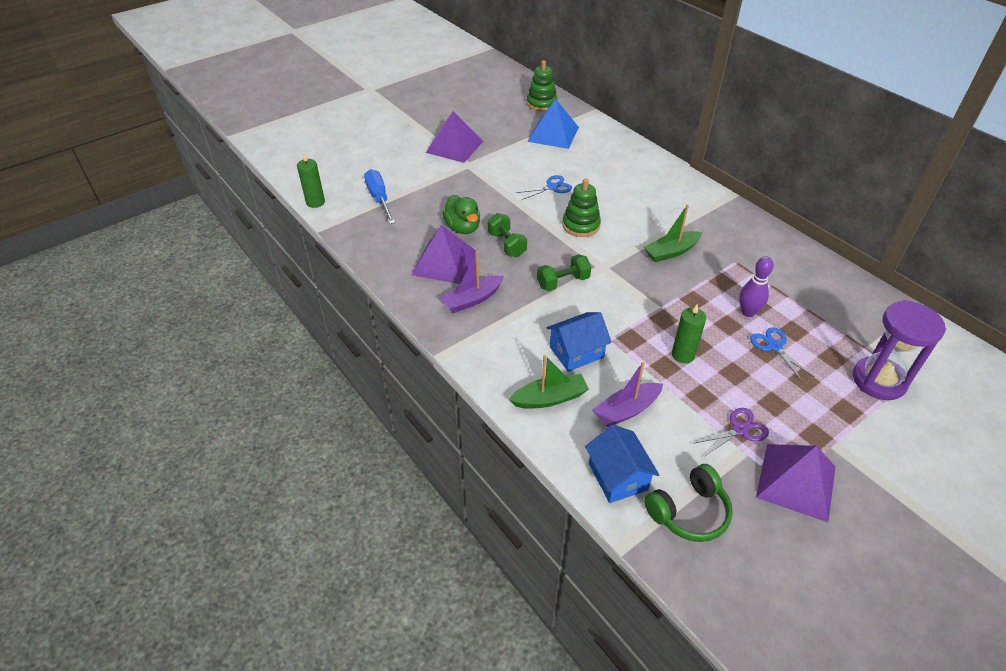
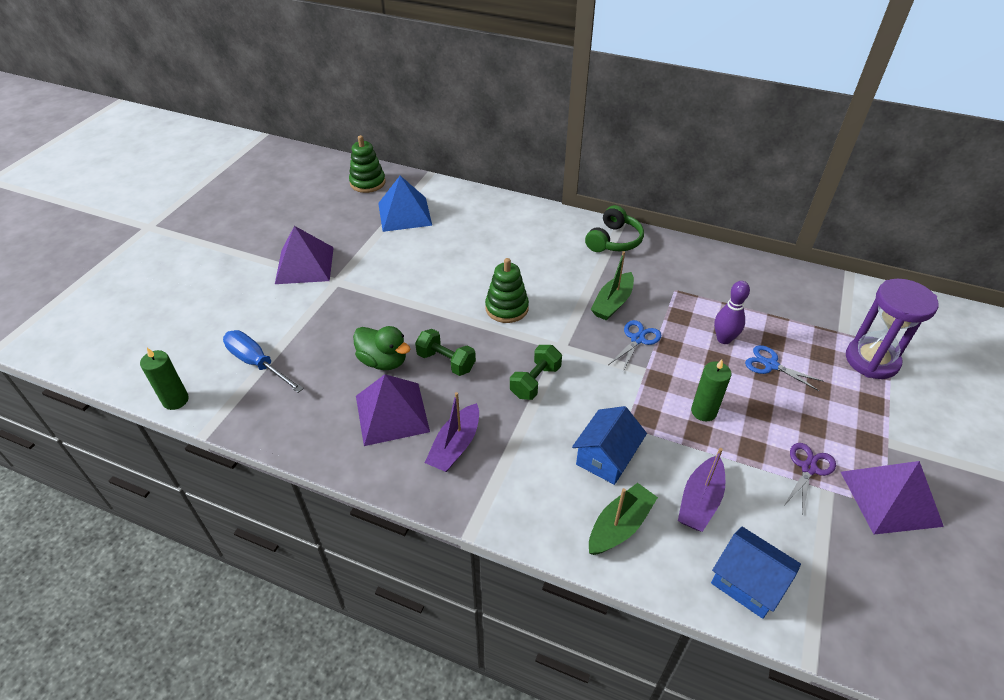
camera: 30 degrees left, 0 degrees up
(552, 187) = (446, 275): blue scissors -> blue scissors (637, 339)
(689, 512) = (834, 584): green headphones -> green headphones (613, 240)

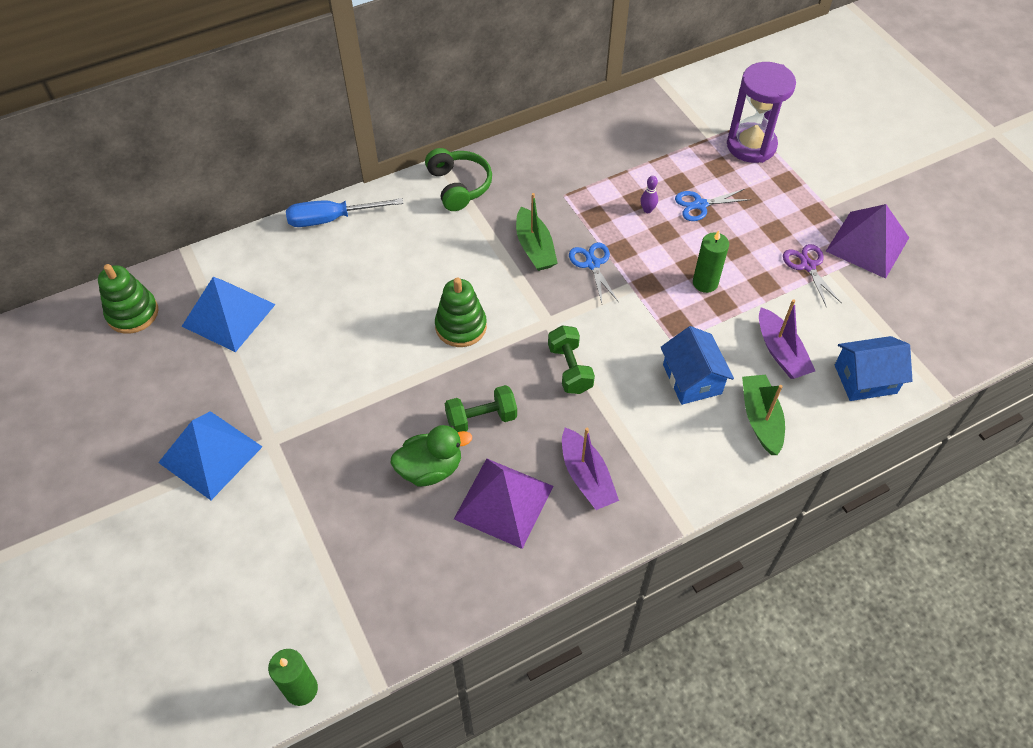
camera: 50 degrees left, 10 degrees up
(257, 363) = (322, 582): blue screwdriver -> blue screwdriver (332, 219)
(305, 265) = (210, 454): purple pyramid -> blue pyramid
(724, 339) = (647, 210): purple bowling pin -> purple bowling pin, size x0.59

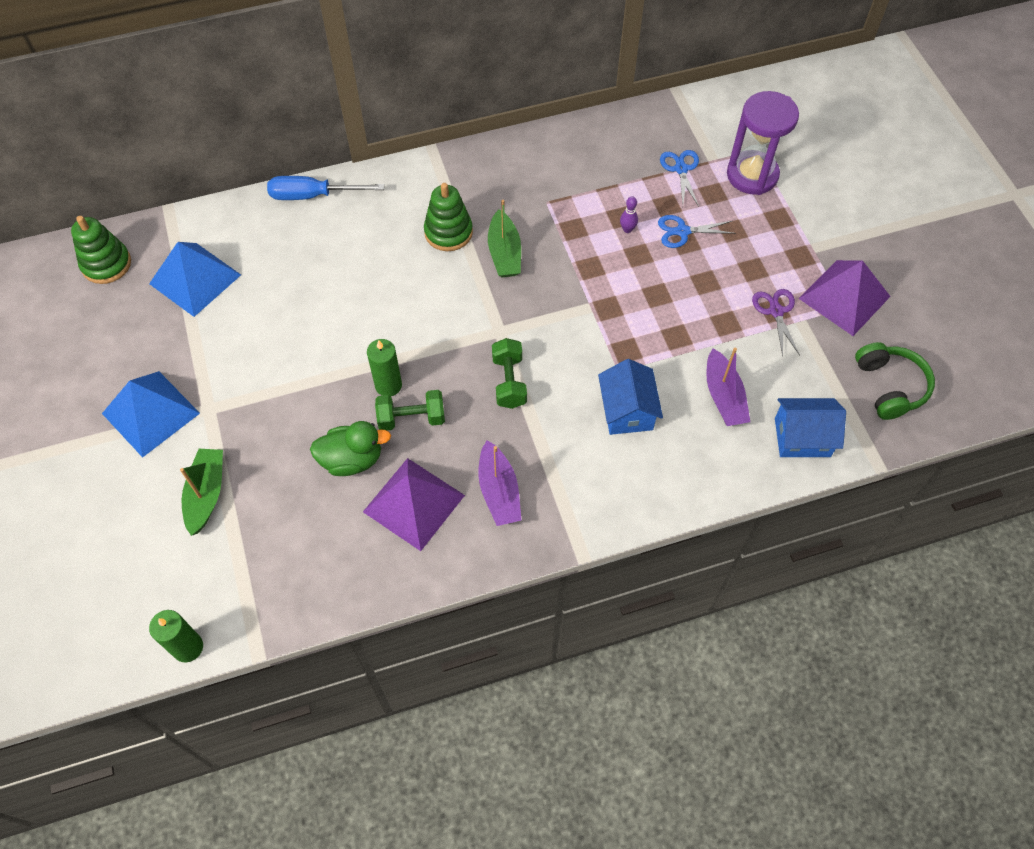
camera: 10 degrees right, 5 degrees up
(458, 186) = (444, 178): green headphones -> green headphones (889, 386)
(461, 326) = (413, 323): green stacking toy -> green stacking toy (448, 232)
(592, 264) = (558, 278): blue scissors -> blue scissors (681, 169)
(705, 283) = (666, 314): green candle -> green candle (388, 385)
(760, 419) = (685, 461): green boat -> green boat (206, 494)

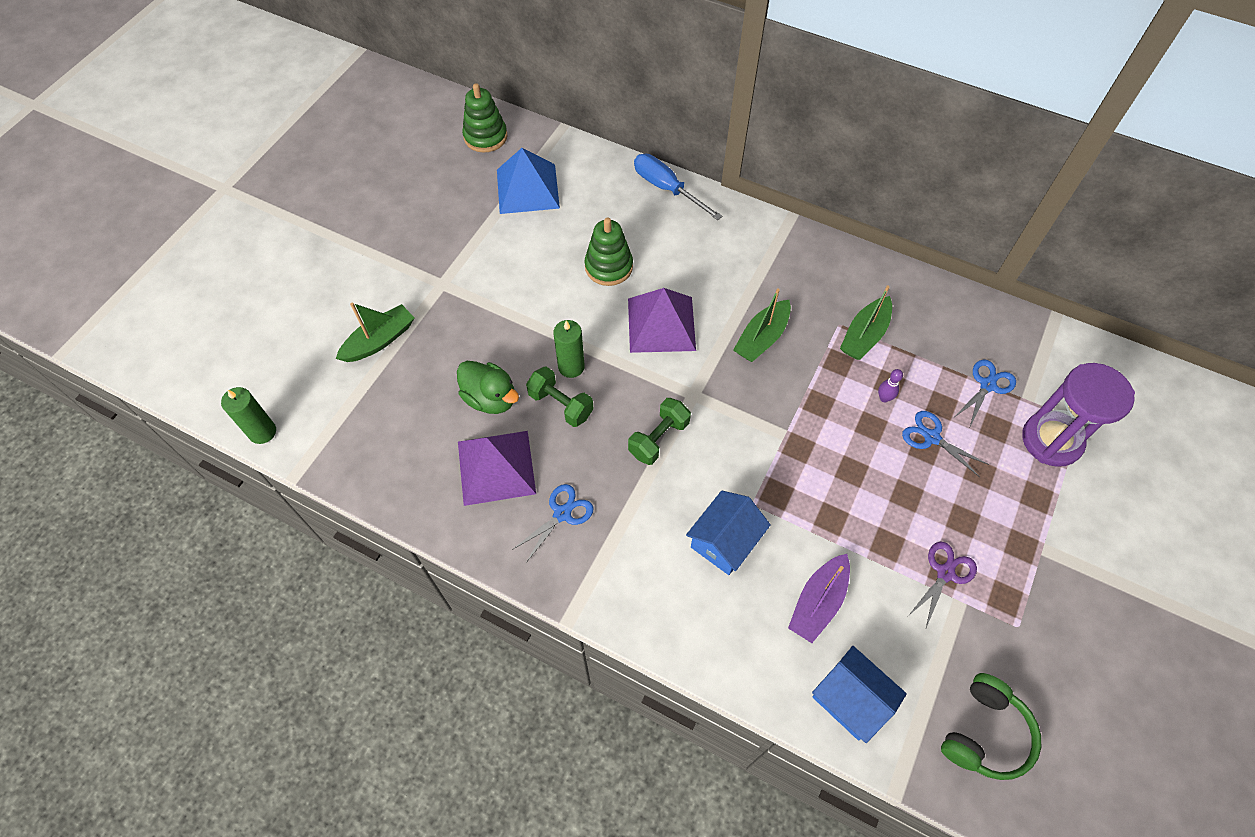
camera: 45 degrees right, 0 degrees up
(151, 413) = (406, 257): blue pyramid -> none
(448, 232) = (735, 289): green stacking toy -> green stacking toy (608, 267)
(499, 491) = (562, 513): purple boat -> blue scissors
(571, 196) = (864, 335): none -> green boat
(844, 297) = (1026, 616): purple pyramid -> purple pyramid (661, 324)

